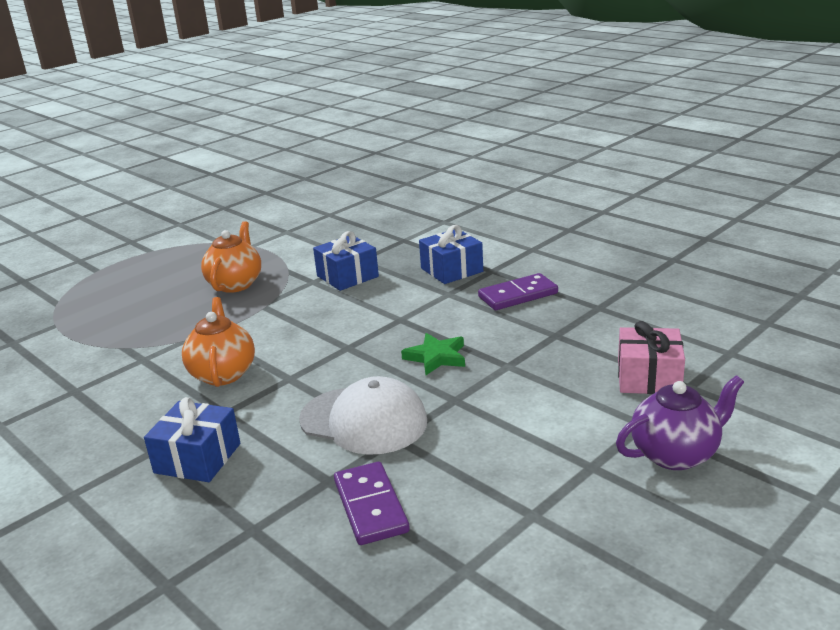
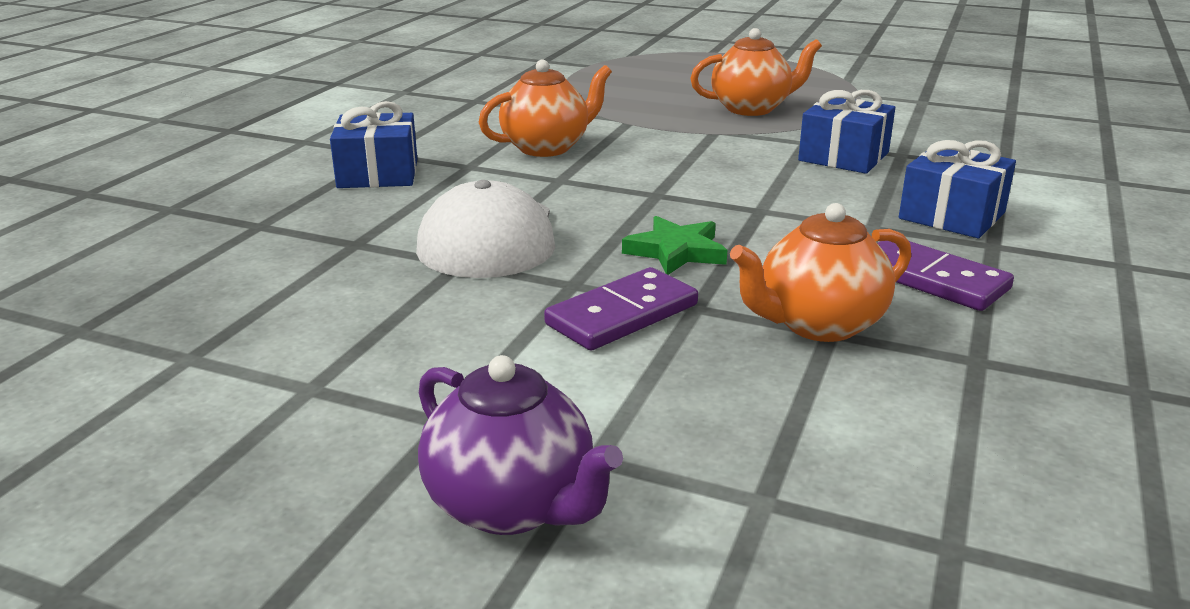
camera: 65 degrees right, 0 degrees up
(370, 506) = (309, 276): purple domino -> purple domino (622, 314)
(547, 336) = (818, 325): none -> orange teapot
(649, 377) = (759, 447): pink gift -> none

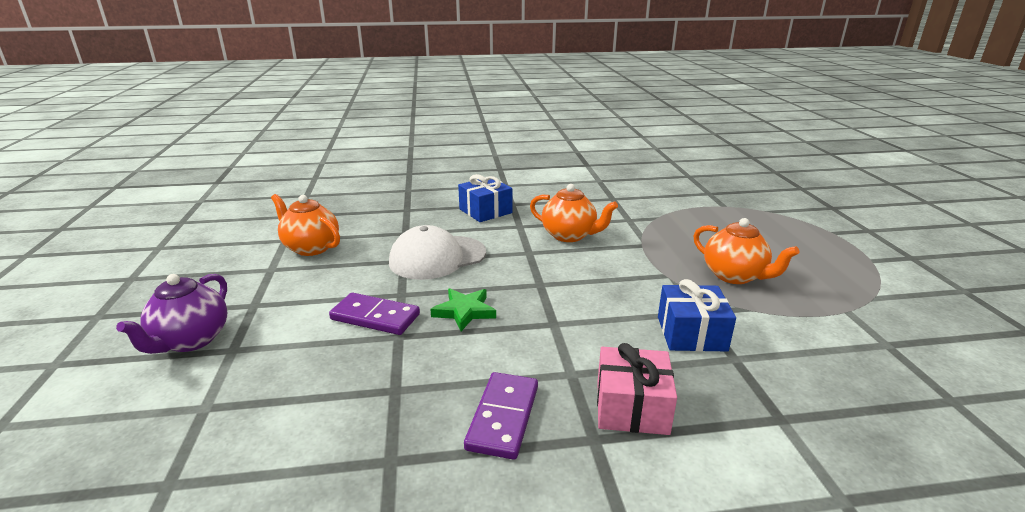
camera: 60 degrees right, 0 degrees up
(818, 325) = (402, 383): orange teapot -> orange teapot (311, 248)
(952, 215) = (631, 407): blue gift -> pink gift

